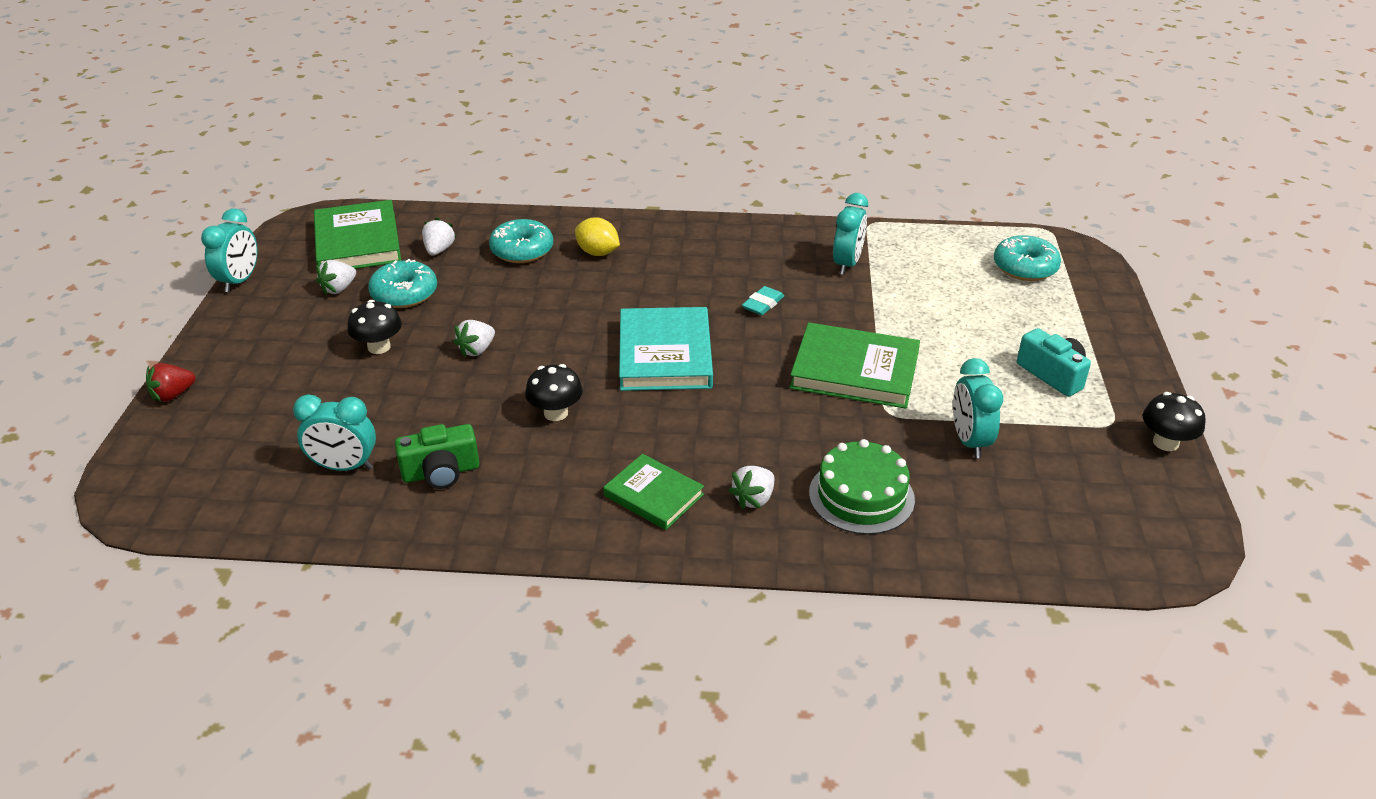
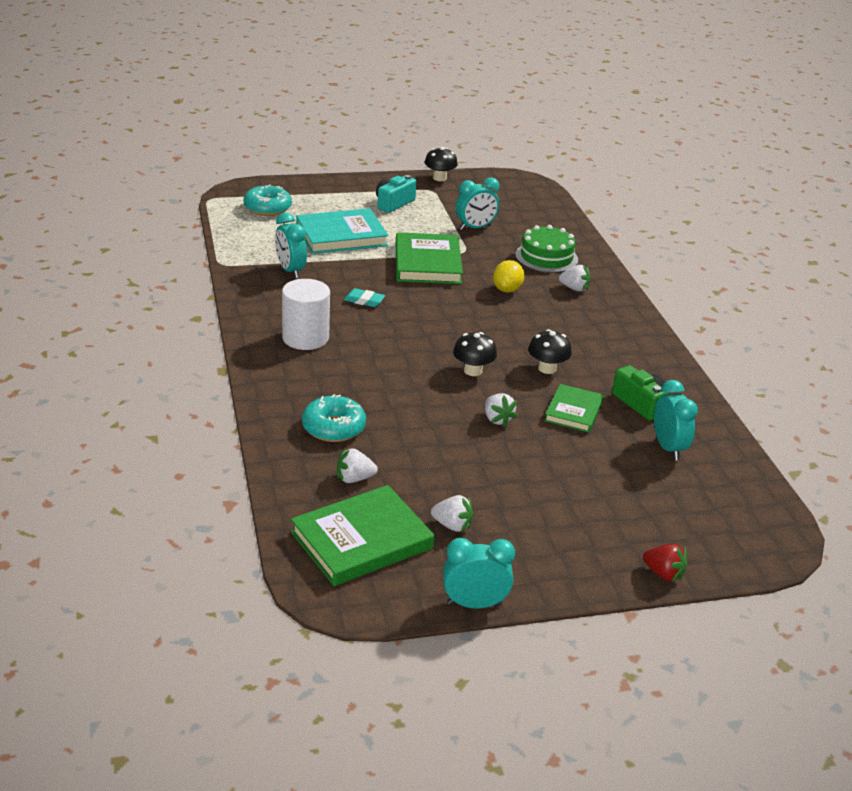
camera: 110 degrees left, 5 degrees down
(379, 347) = (524, 472): black mushroom -> black mushroom (473, 371)
(404, 294) = (439, 480): turquoise donut -> none
(477, 350) = (497, 419): white strawberry -> white strawberry turned 45 degrees clockwise
(598, 253) = (320, 385): yellow lemon -> yellow lemon (507, 289)
(653, 495) = (597, 321): green book -> green book (574, 411)
(665, 354) = (451, 334): turquoise book -> turquoise book (341, 236)
(691, 255) = (305, 338): none -> white cylinder
(847, 264) = (290, 271): turquoise clock -> turquoise clock turned 120 degrees counterclockwise

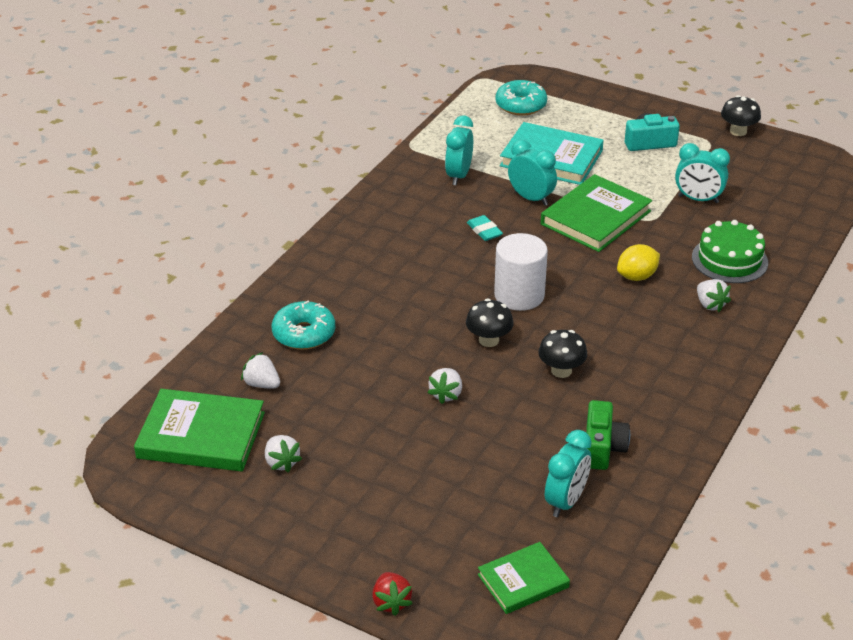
camera: 45 degrees right, 5 degrees up
(305, 338) = (387, 244): white cylinder -> white cylinder (519, 295)
(474, 604) = (211, 531): turquoise clock -> turquoise clock (531, 198)
(574, 411) = (526, 422): green book -> green book (523, 581)

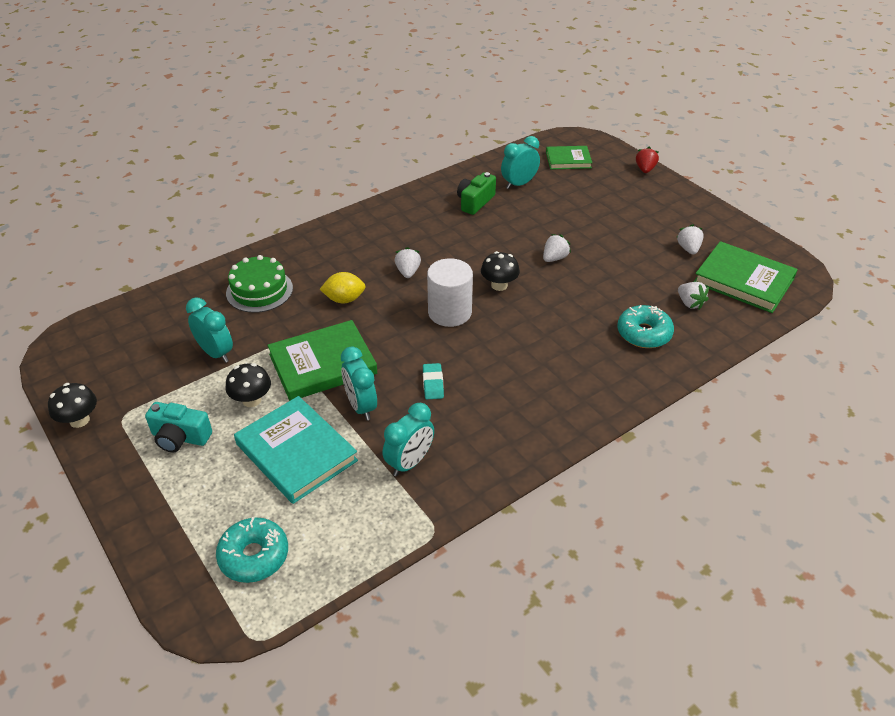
camera: 155 degrees left, 5 degrees up
(561, 371) = (463, 250): black mushroom -> black mushroom (251, 400)
(710, 304) = (315, 262): white strawberry -> white strawberry (408, 272)

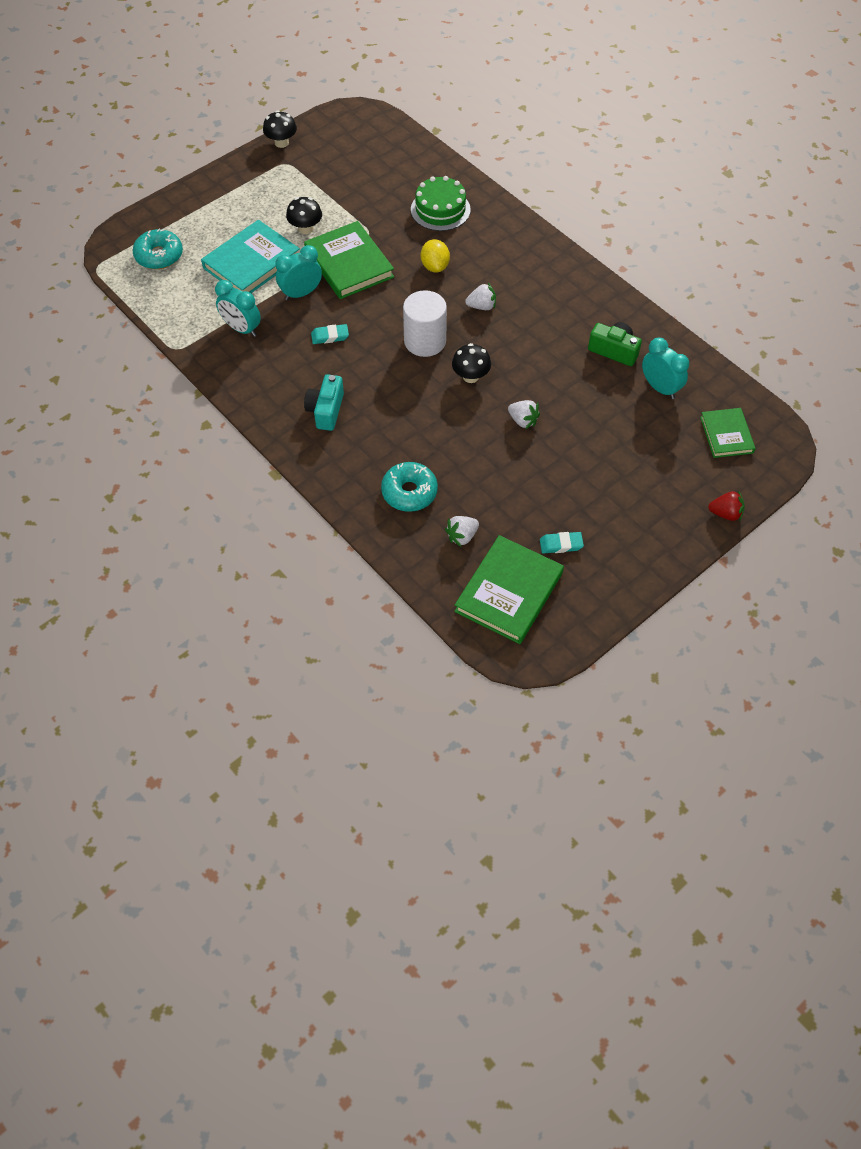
camera: 85 degrees right, 15 degrees up
(180, 437) = (266, 197): turquoise camera -> turquoise camera (326, 410)
(216, 353) = (357, 198): turquoise clock -> none
(688, 249) = (561, 544): white strawberry -> turquoise eraser

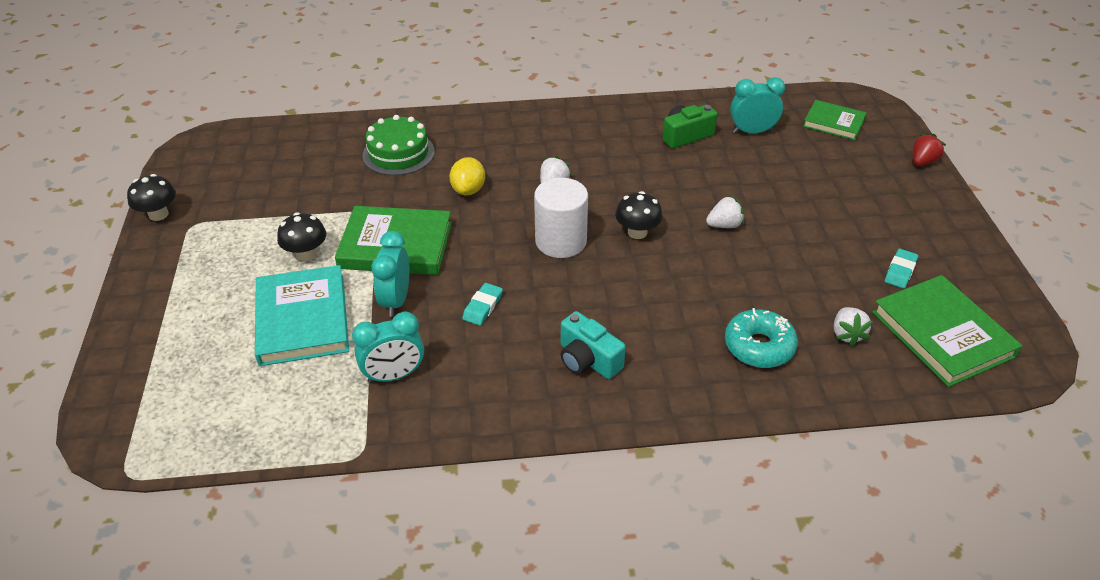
camera: 55 degrees left, 15 degrees down
(159, 256) = (188, 398): turquoise donut -> none
(435, 266) = (468, 190): yellow lemon -> yellow lemon turned 75 degrees clockwise

